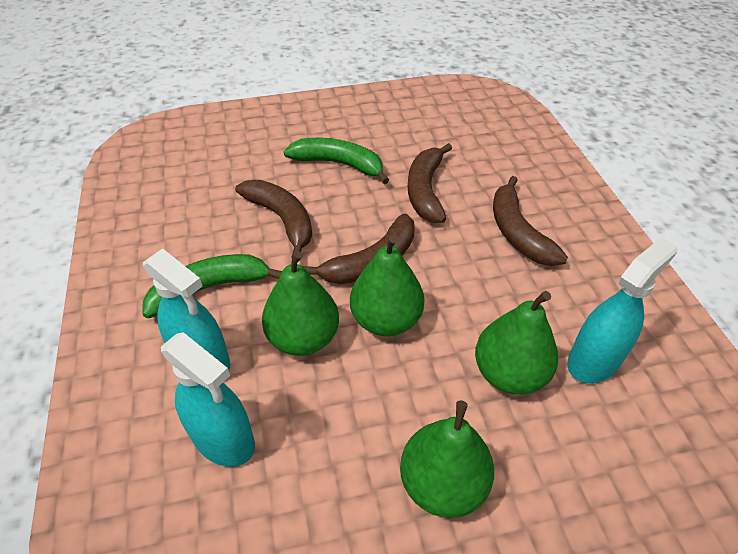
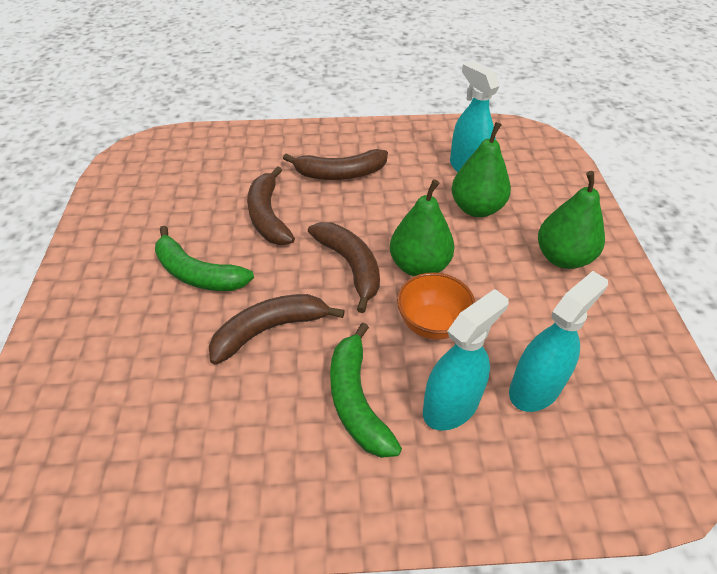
camera: 80 degrees left, 0 degrees up
(303, 338) = (432, 324): green pear -> orange bowl
(339, 164) = (198, 273): green banana -> green banana turned 90 degrees counterclockwise
(425, 191) = (268, 216): brown banana -> brown banana turned 60 degrees clockwise

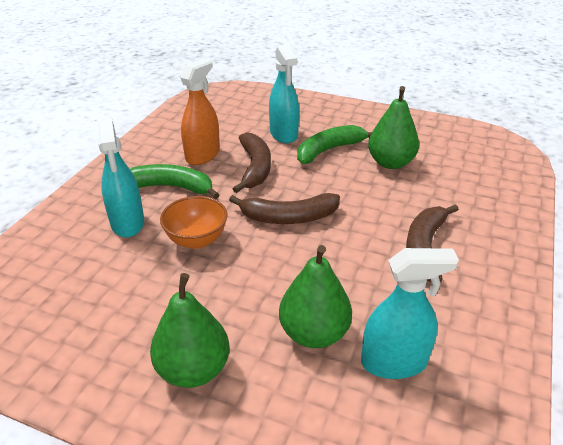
camera: 115 degrees right, 10 degrees down
(262, 404) = (202, 155): none -> orange spray bottle
(268, 216) = (377, 191): brown banana -> none
(419, 266) = (260, 256): green pear -> green pear (390, 163)
(535, 388) = (96, 269): turquoise spray bottle -> turquoise spray bottle (284, 134)

